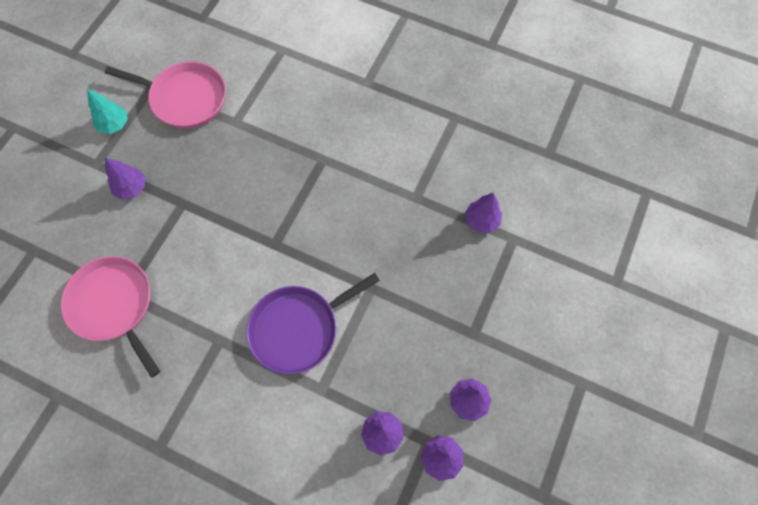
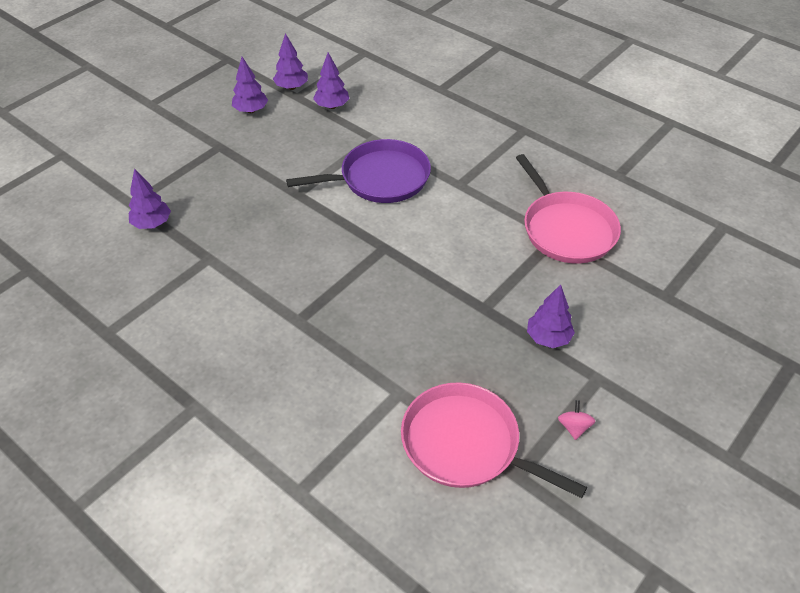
camera: 165 degrees left, 20 degrees down
(114, 125) = (574, 427): turquoise tree -> pink spinning top

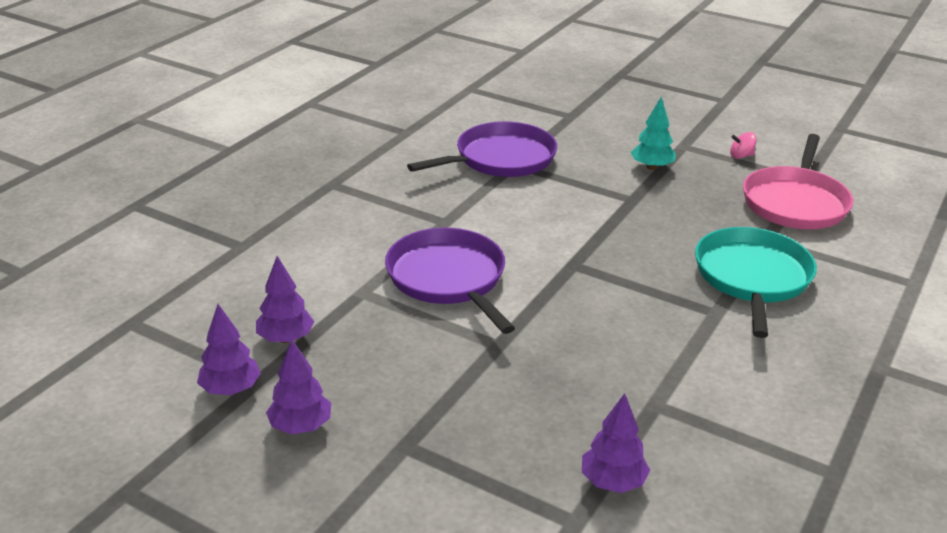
camera: 100 degrees left, 15 degrees down
(339, 360) = (752, 278): none -> turquoise pan
(548, 338) = (652, 167): purple tree -> turquoise tree
(566, 229) = (500, 159): pink pan -> purple pan

